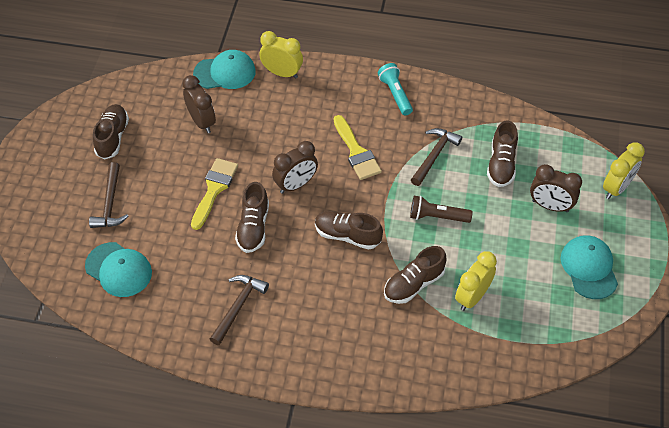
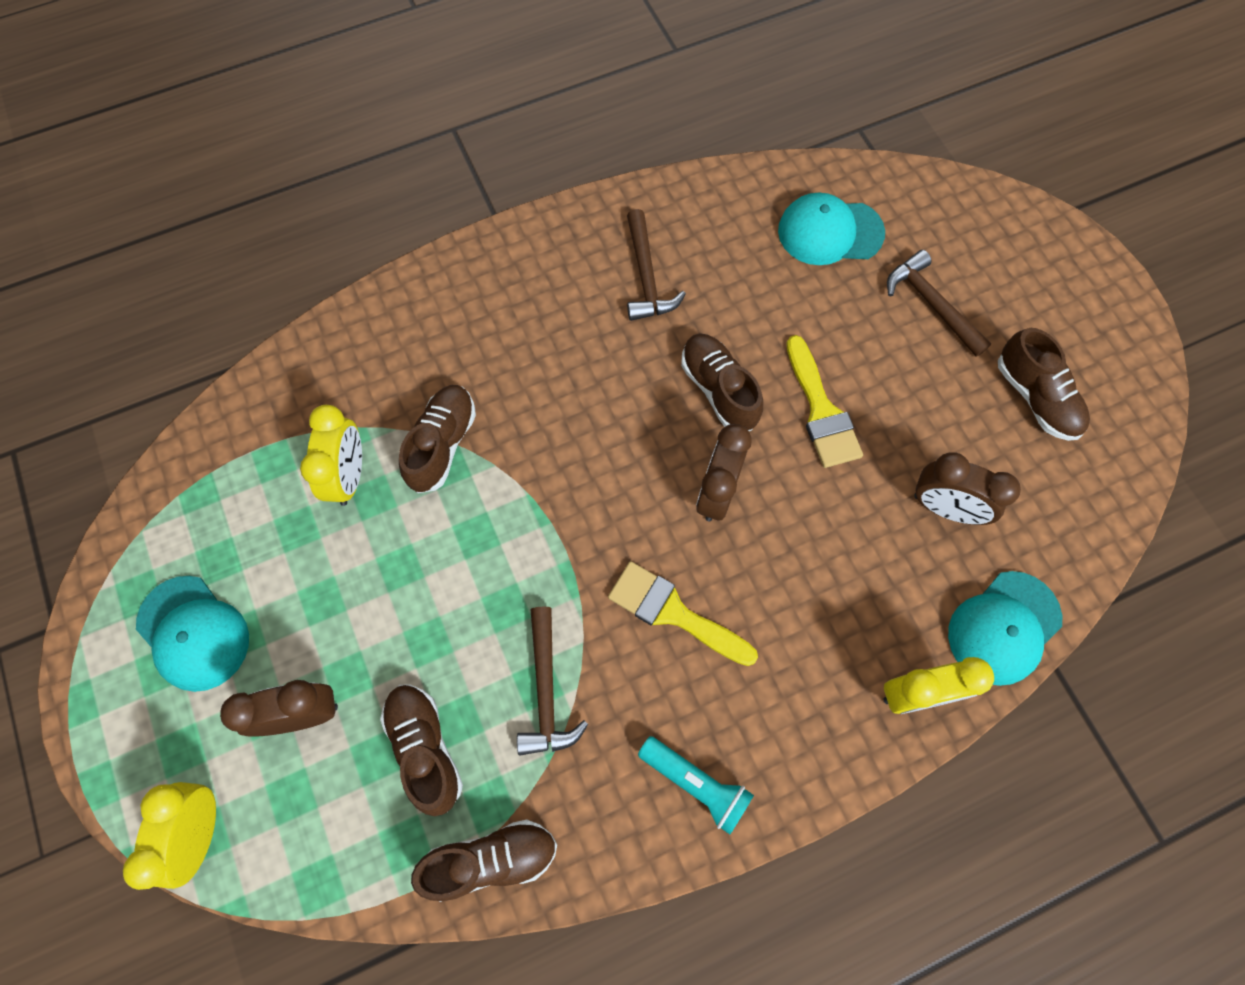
camera: 145 degrees right, 15 degrees up
(347, 235) = (582, 459): brown shoe -> brown shoe (491, 859)
(437, 216) = (473, 575): brown flashlight -> none

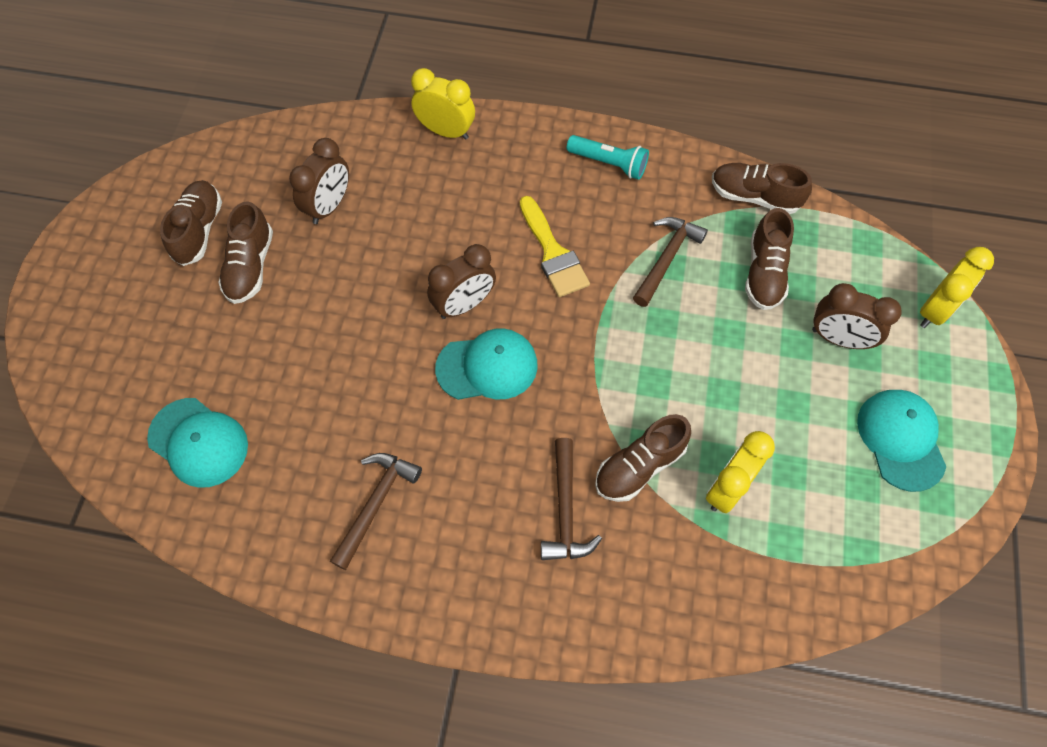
camera: 145 degrees left, 5 degrees down
(696, 784) = (609, 164): turquoise flashlight -> turquoise flashlight turned 135 degrees clockwise
(719, 390) = (401, 373): brown shoe -> brown shoe (250, 266)
(821, 411) = (344, 312): yellow brush -> none
(931, 304) = (191, 334): brown hammer -> brown hammer (565, 509)
(944, 508) = (329, 206): brown clock -> brown clock turned 60 degrees clockwise
(1003, 628) = (364, 130): turquoise cap -> turquoise cap (487, 367)

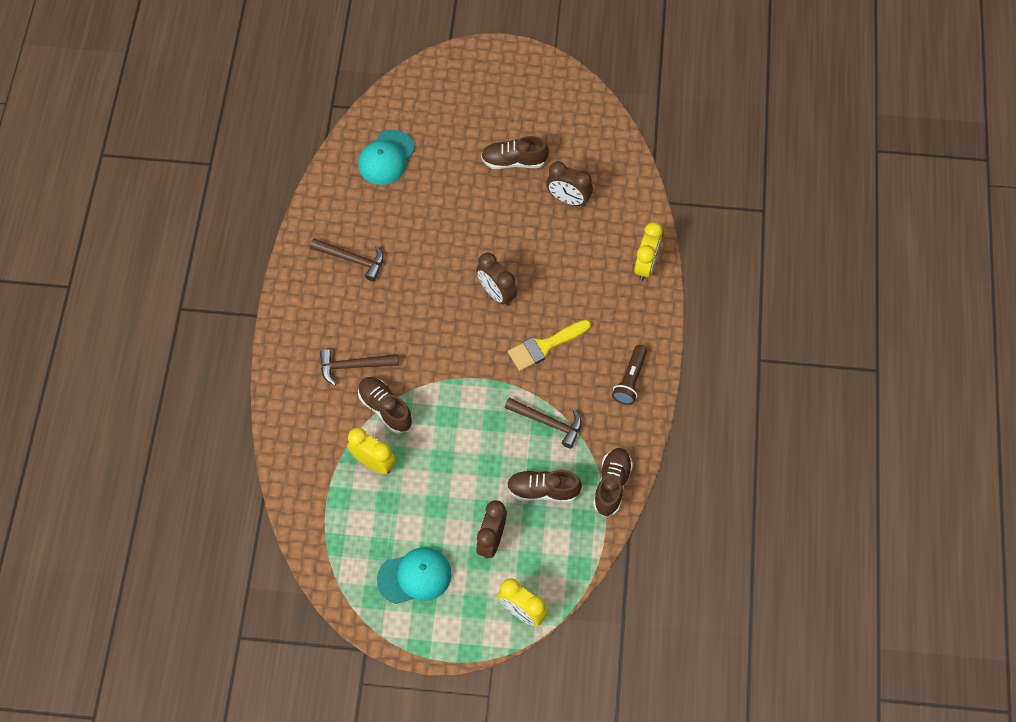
camera: 85 degrees right, 0 degrees up
(199, 230) = (539, 125): brown shoe -> none
(487, 367) = (450, 312): turquoise cap -> none
(609, 164) = (630, 380): turquoise flashlight -> brown flashlight

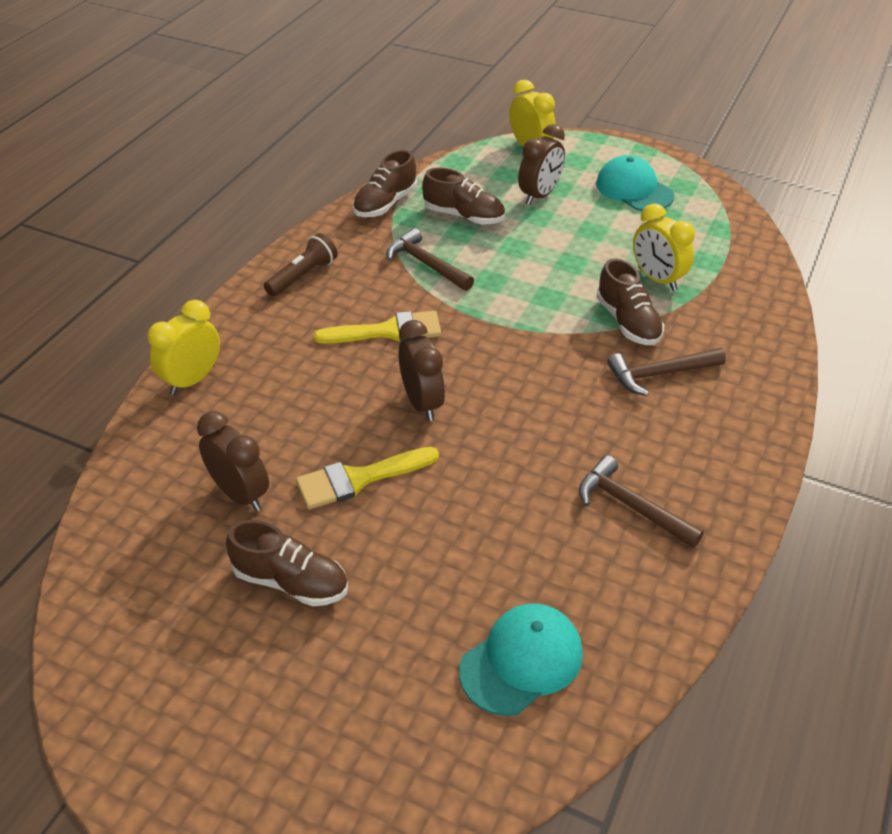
camera: 160 degrees left, 20 degrees down
(354, 366) = (660, 374): brown hammer -> brown hammer turned 150 degrees clockwise
(415, 576) = (634, 189): turquoise cap -> turquoise cap turned 45 degrees clockwise
(509, 229) = (358, 479): none -> yellow brush

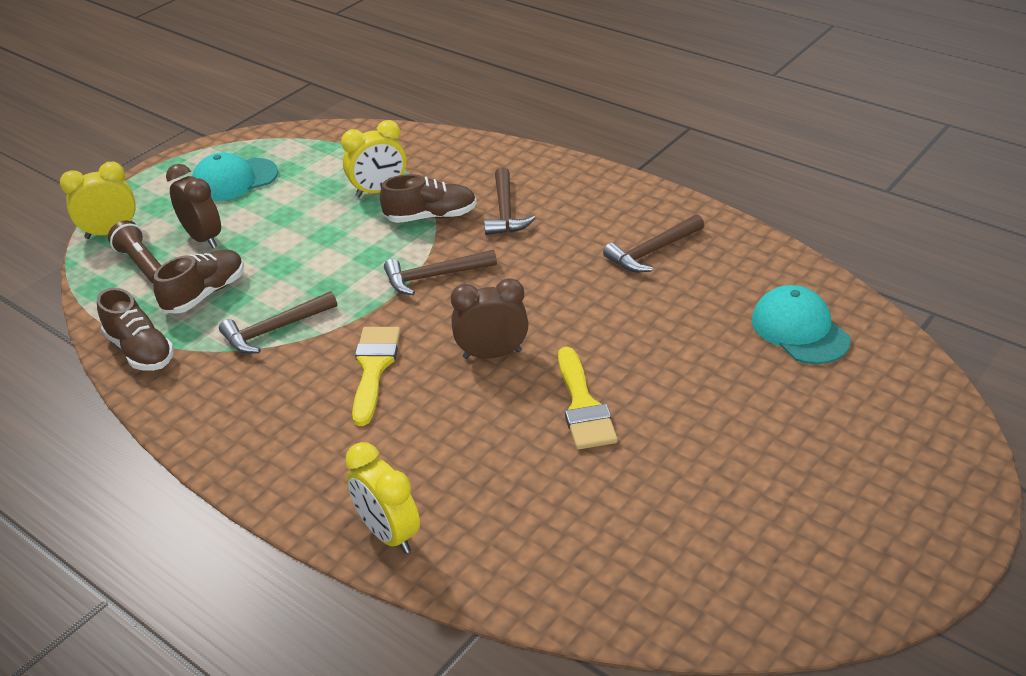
camera: 75 degrees left, 5 degrees down
(240, 494) = (583, 494): brown clock -> none
(291, 581) = (703, 460): brown shoe -> none
(303, 276) = (241, 429): brown flashlight -> brown flashlight (142, 264)
(529, 343) = (434, 276): none -> brown hammer

